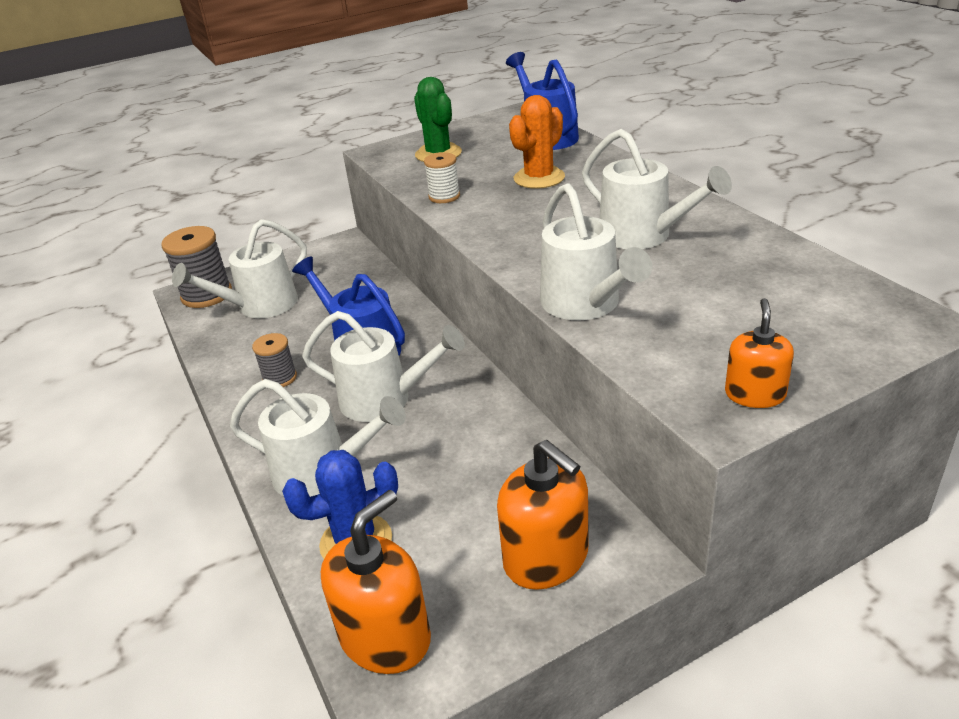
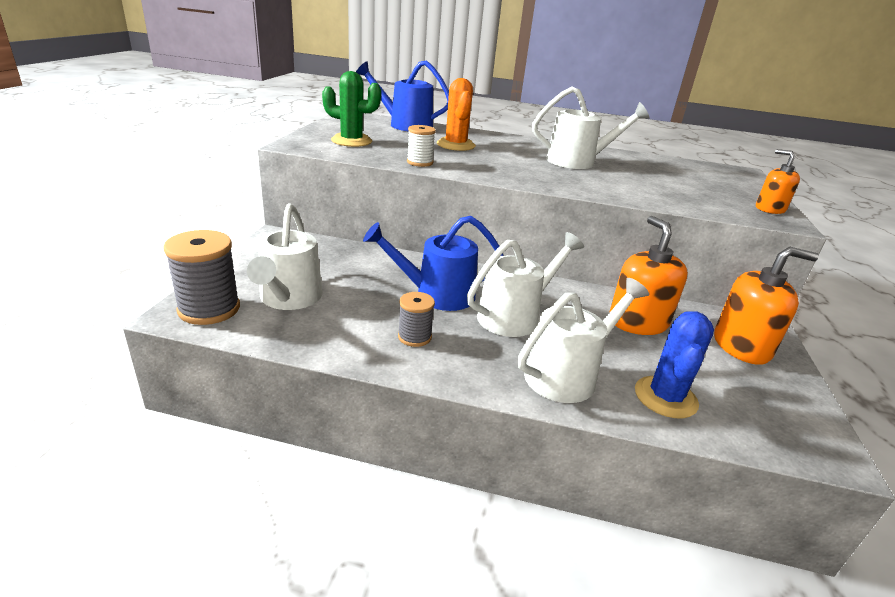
camera: 55 degrees left, 5 degrees down
(385, 637) = (775, 430): orange soap dispenser -> orange soap dispenser (637, 322)
(586, 305) = (632, 195): white watering can -> none

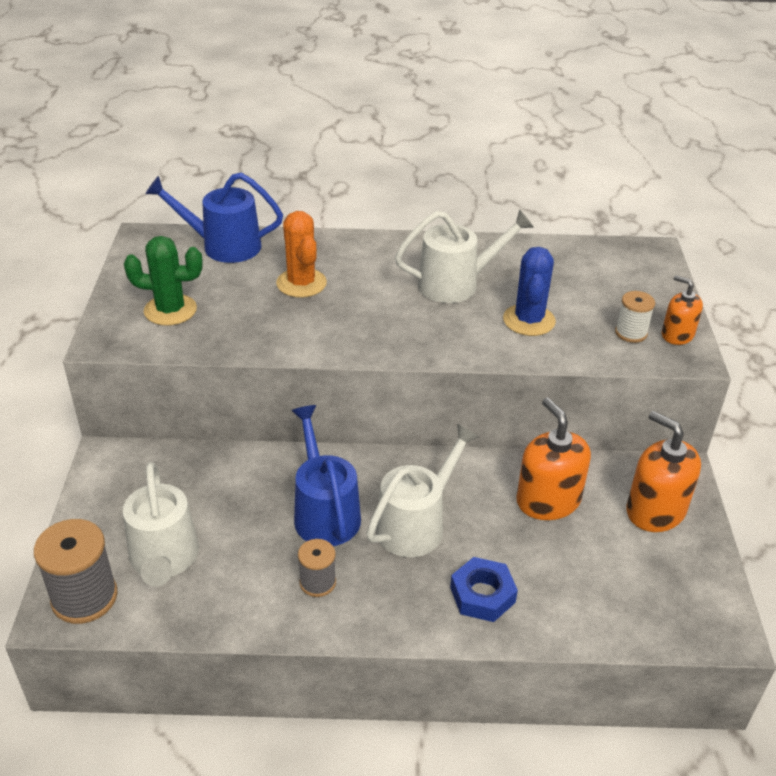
camera: 10 degrees left, 10 degrees up
(420, 162) = (269, 340): white spool -> white spool (631, 333)
(436, 295) = (324, 512): blue watering can -> blue watering can turned 90 degrees clockwise
(568, 374) = (482, 595): white watering can -> blue nut
(665, 397) = (579, 601): blue cactus -> blue cactus (529, 320)
(741, 346) = (655, 510): orange soap dispenser -> orange soap dispenser turned 120 degrees counterclockwise

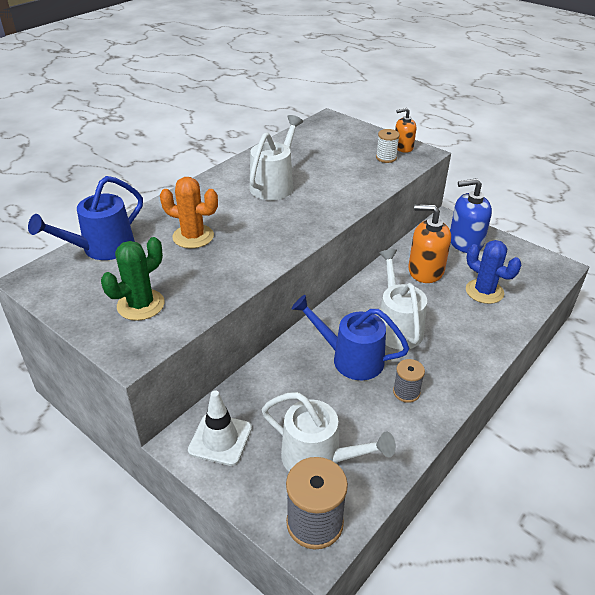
camera: 50 degrees left, 0 degrees up
(130, 478) = (220, 439): none -> white traffic cone
(482, 595) = (472, 331): blue nut -> none
(529, 320) = (338, 180): blue cactus -> blue cactus (484, 291)
(655, 510) = (465, 242): orange soap dispenser -> blue soap dispenser

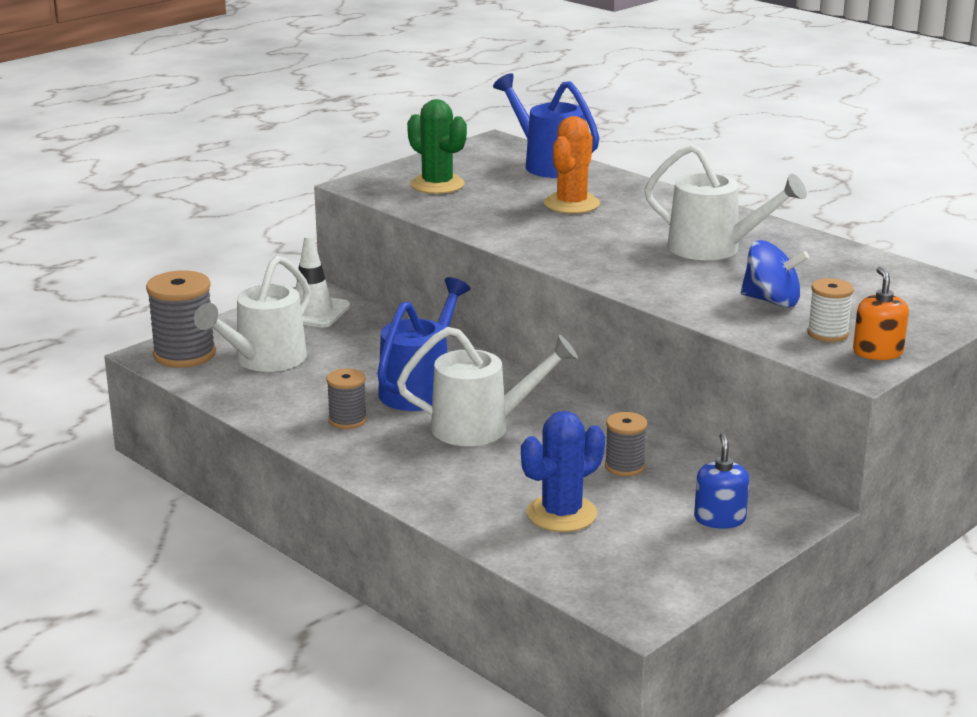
camera: 95 degrees right, 15 degrees down
(349, 170) = (771, 301): none -> blue spinning top
(425, 270) = (624, 466): orange soap dispenser -> grey spool
(465, 242) = (719, 519): blue soap dispenser -> blue soap dispenser, size x0.59

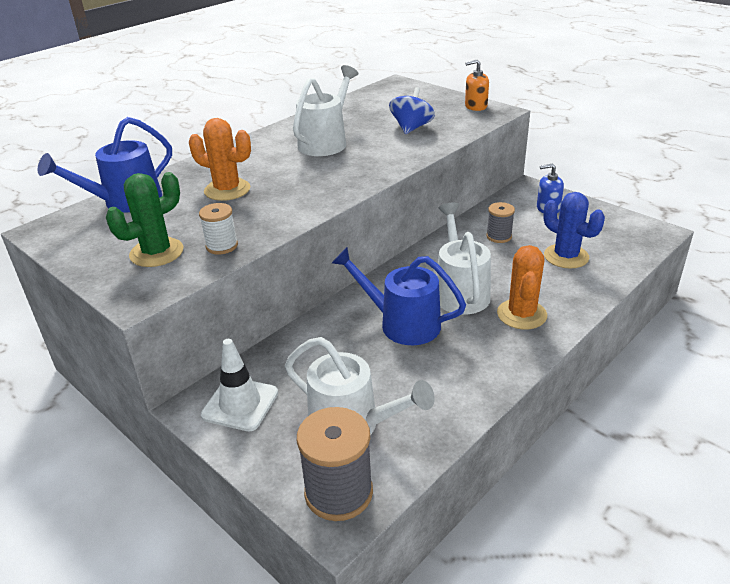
camera: 90 degrees left, 10 degrees up
(347, 420) = (464, 357): grey spool -> none
(422, 463) = (521, 314): none -> orange cactus
(827, 334) = (455, 116): white spool -> white spool (222, 246)

